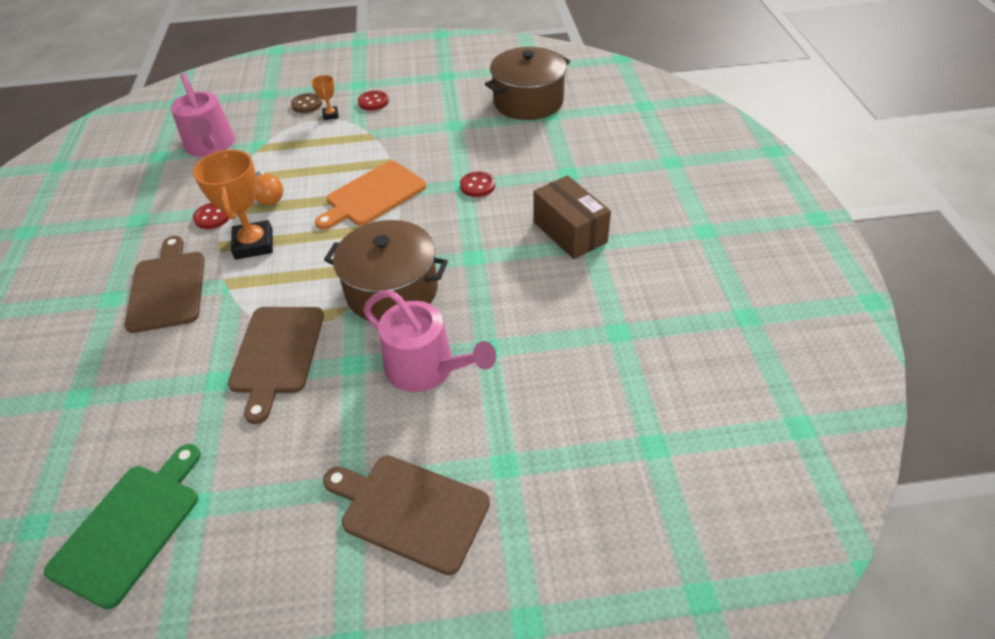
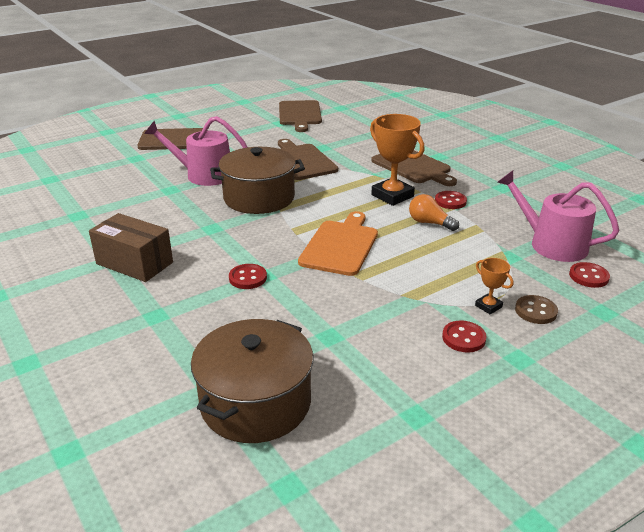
camera: 150 degrees right, 15 degrees down
(130, 527) = (300, 114): green cutting board -> brown cutting board
(234, 115) = (588, 276): none -> red button

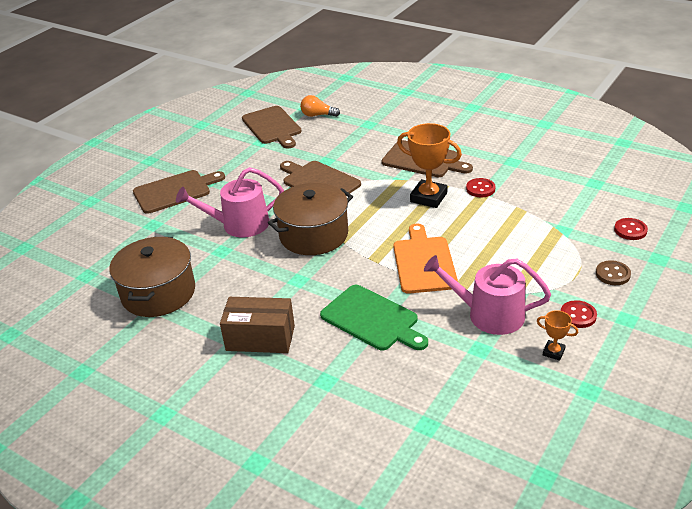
camera: 20 degrees left, 5 degrees up
(248, 278) = (372, 319): red button -> green cutting board
(256, 403) = (469, 424): brown pot -> brown pot (158, 293)
(429, 223) = (479, 216): orange light bulb -> orange light bulb (317, 115)
(488, 306) = (577, 281): orange trophy -> orange trophy (553, 352)
(551, 244) = (585, 208): pink watering can -> pink watering can (489, 314)

